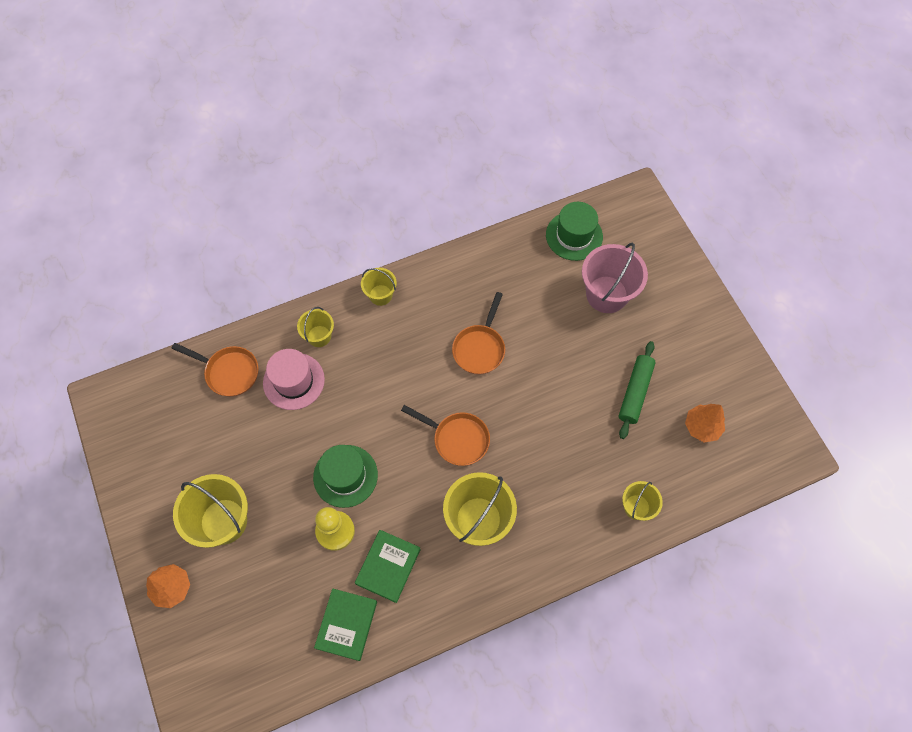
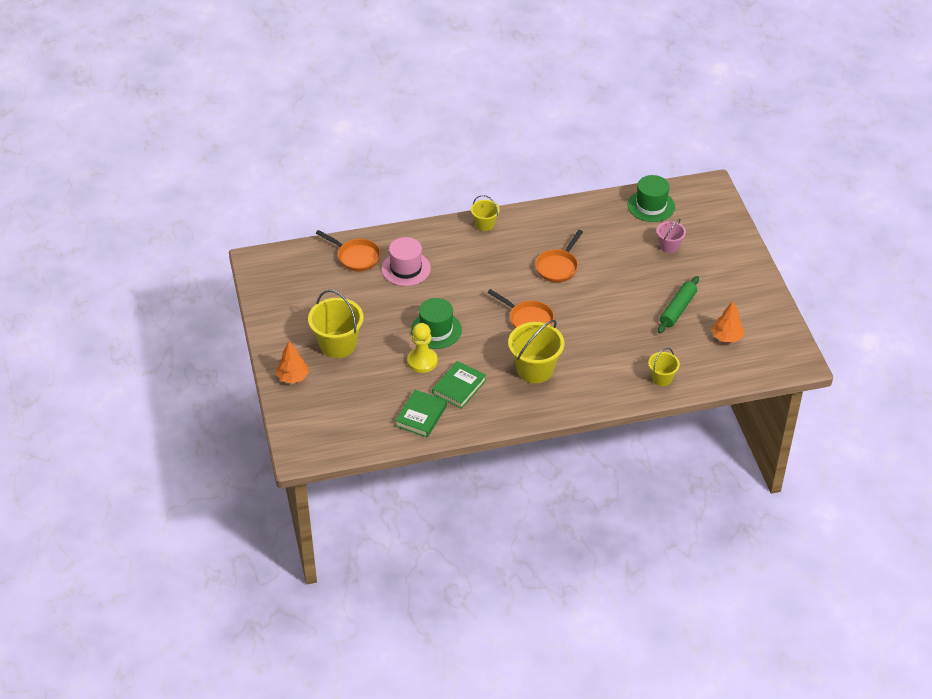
camera: 10 degrees right, 20 degrees down
(319, 336) = (431, 244): yellow bucket -> none
(606, 294) = (669, 246): pink bucket -> pink bucket, size x0.56

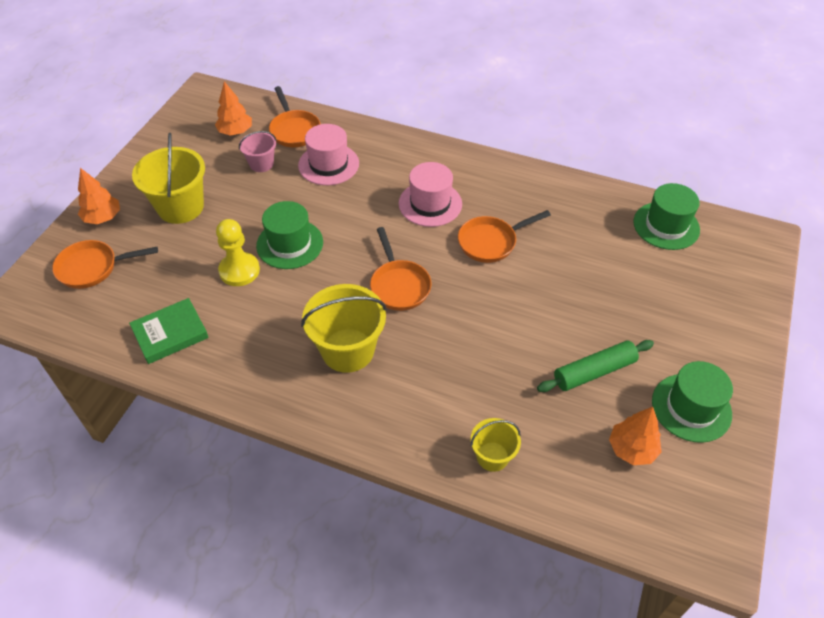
camera: 35 degrees right, 5 degrees up
(315, 278) = (235, 132): none -> orange tree
(325, 408) = (93, 268): none -> orange pan
(459, 387) = (244, 323): green book -> none
(485, 224) = (454, 158): yellow bucket -> none
(498, 262) = (430, 204): none -> pink hat
(669, 246) = (650, 284): pink bucket -> pink bucket (261, 164)
(740, 301) = (691, 407): none -> green hat

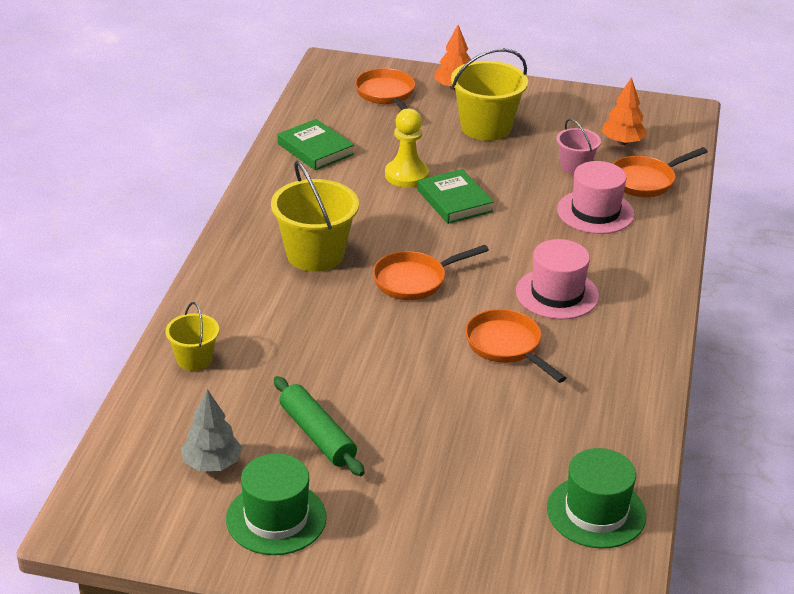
camera: 80 degrees right, 15 degrees down
(290, 244) = (454, 201): green hat -> green book
(632, 449) = (212, 464): orange tree -> grey tree

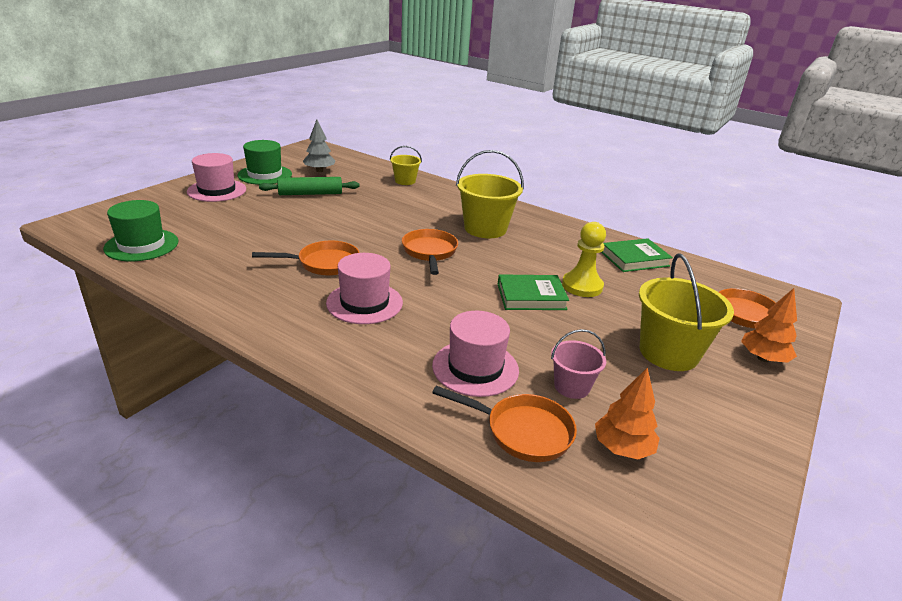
camera: 110 degrees right, 5 degrees down
(381, 539) = (217, 190): none -> pink hat
(646, 181) = (522, 431): orange pan -> orange pan turned 120 degrees clockwise

